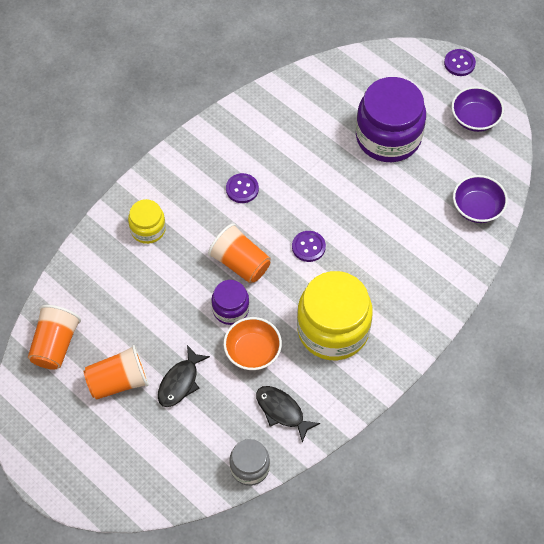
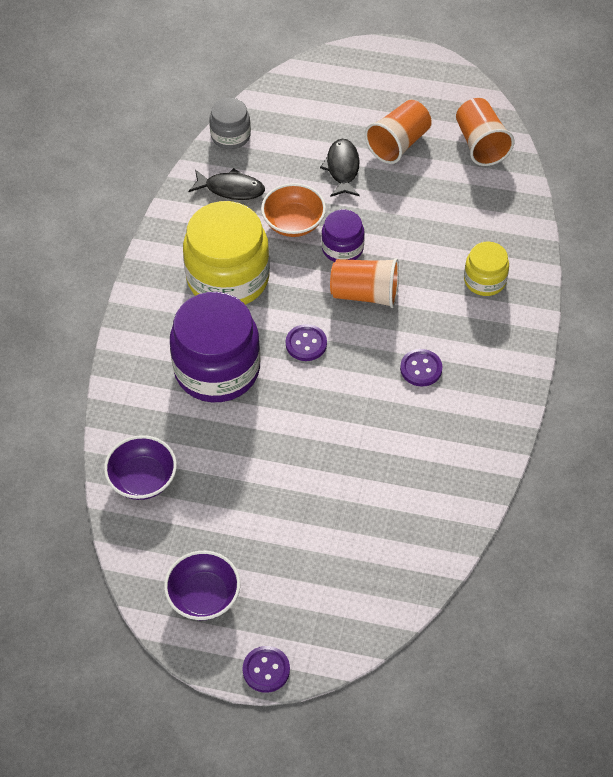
camera: 150 degrees right, 5 degrees down
(388, 137) = (297, 515): purple jar -> purple jar (217, 369)

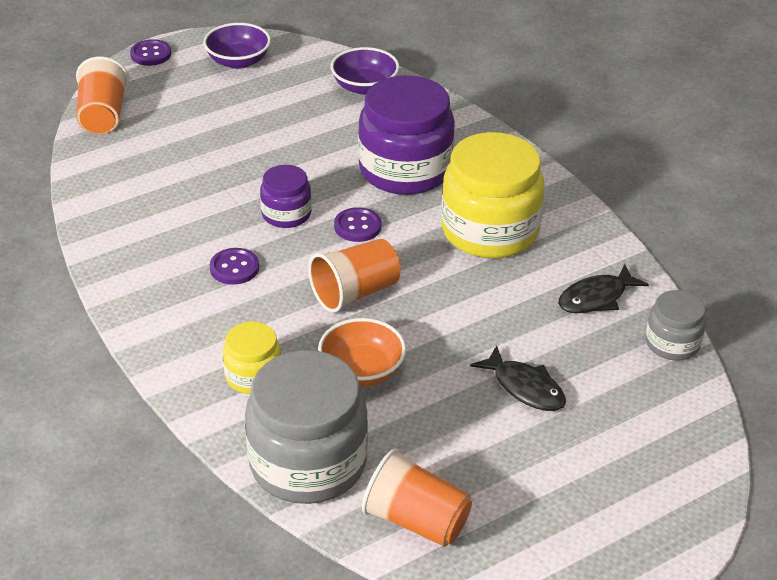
camera: 135 degrees right, 15 degrees down
(293, 223) = (499, 307): orange bowl -> orange bowl (362, 370)
(342, 248) = (425, 315): purple jar -> purple jar (286, 214)
(398, 144) = (504, 454): orange cup -> orange cup (103, 116)
(505, 209) = (308, 462): none -> grey jar

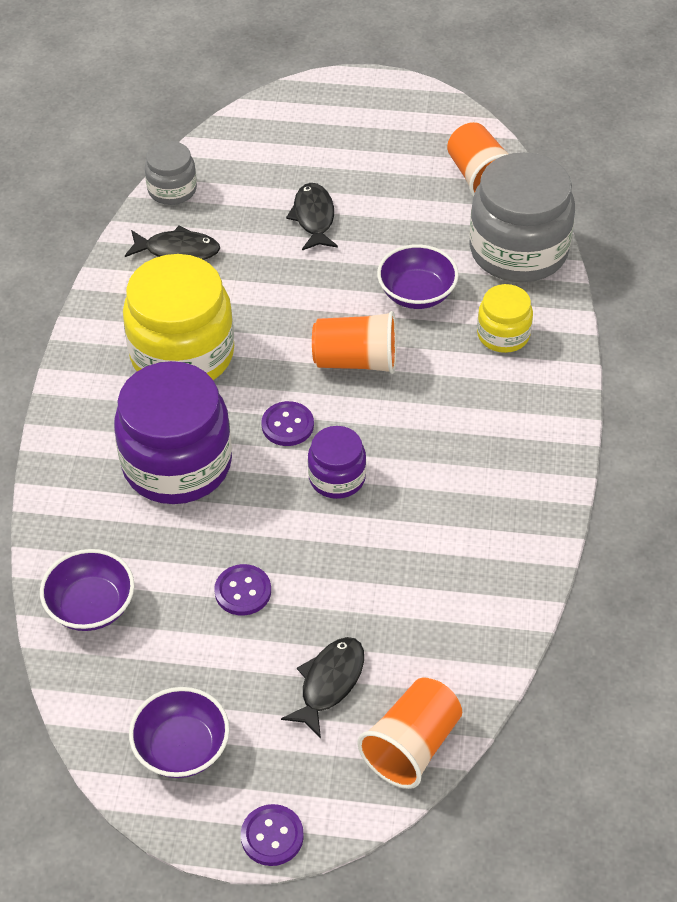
camera: 140 degrees left, 10 degrees up
(181, 118) = (329, 683): none -> black fish
(234, 268) = (435, 444): purple button -> purple button (243, 591)
(362, 370) = (417, 293): orange bowl -> purple bowl

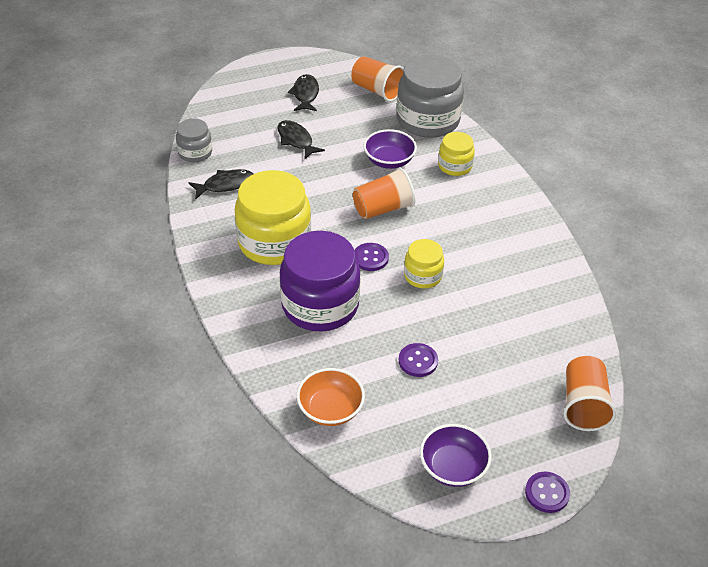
camera: 30 degrees left, 5 degrees down
(91, 606) = (330, 409): purple bowl -> orange bowl
(329, 683) = (509, 391): black fish -> black fish (305, 94)
(337, 478) = (423, 276): purple jar -> yellow jar

